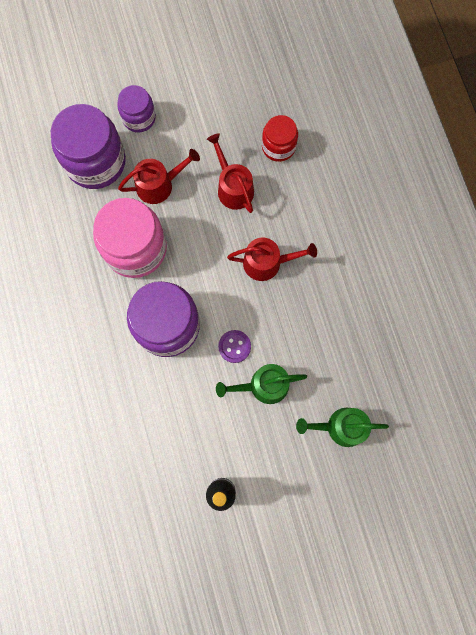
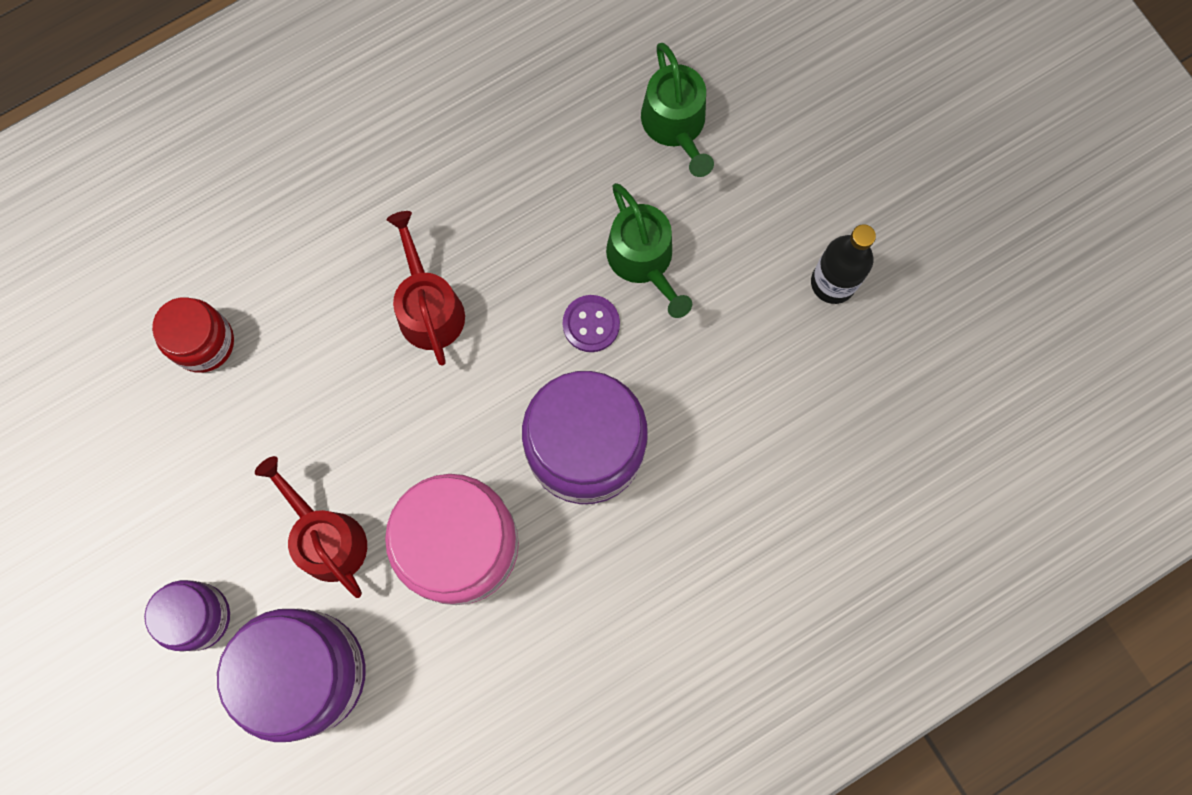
camera: 105 degrees left, 0 degrees up
(233, 187) = (301, 402): red watering can -> none

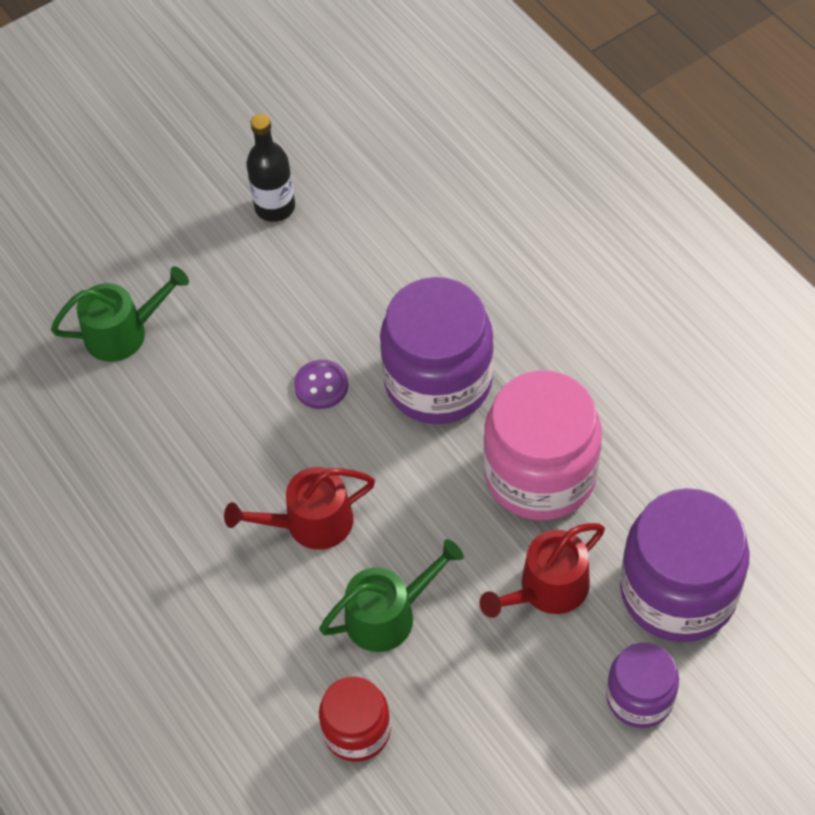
camera: 90 degrees left, 20 degrees down
(643, 260) = (257, 349): green watering can -> green watering can (388, 615)

